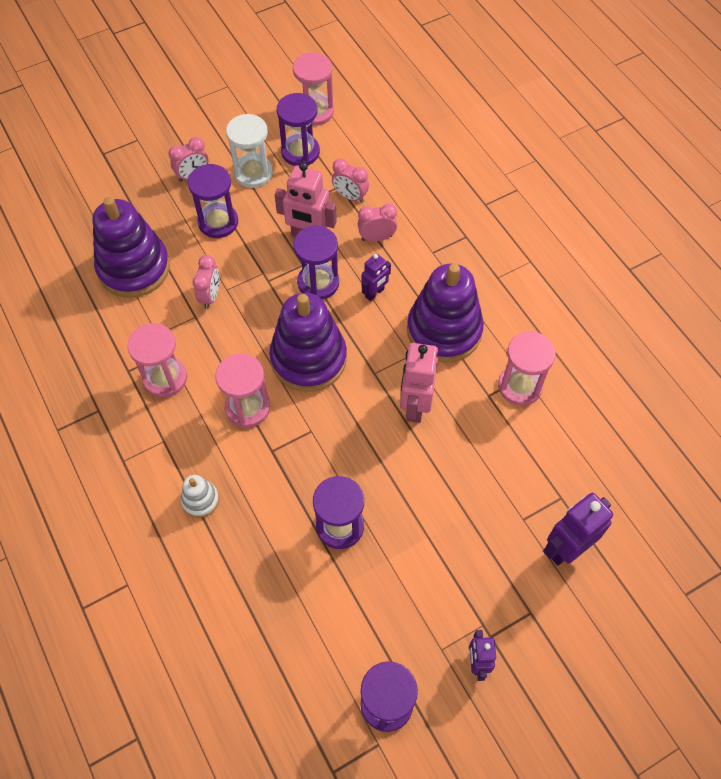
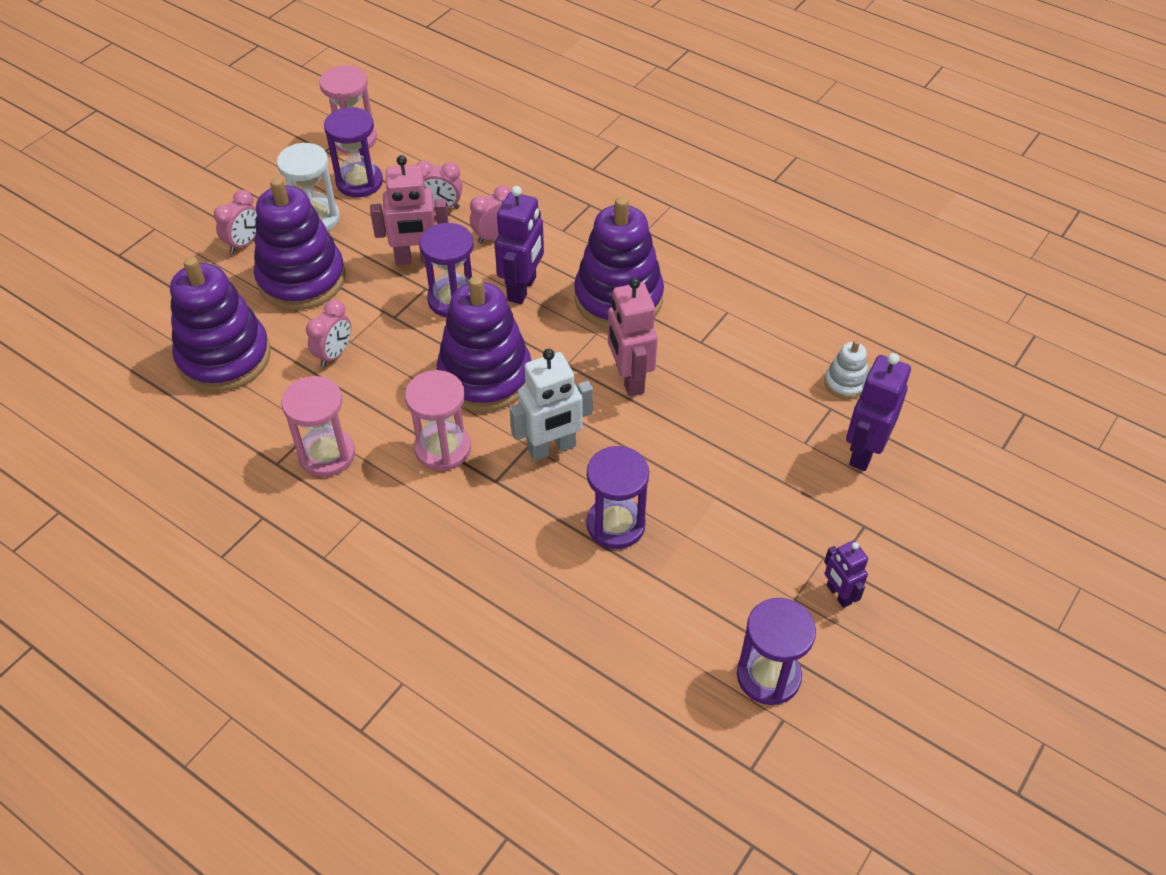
camera: 25 degrees left, 10 degrees down
(200, 500) = (441, 561): white stacking toy -> white stacking toy (845, 383)
(210, 296) = (334, 354): pink clock -> pink clock turned 45 degrees clockwise
(218, 222) = (301, 279): purple hourglass -> purple stacking toy
(326, 441) = (552, 448): none -> white robot
(375, 293) = (522, 289): purple robot -> purple robot, size x1.70
(520, 386) = (728, 322): pink hourglass -> none

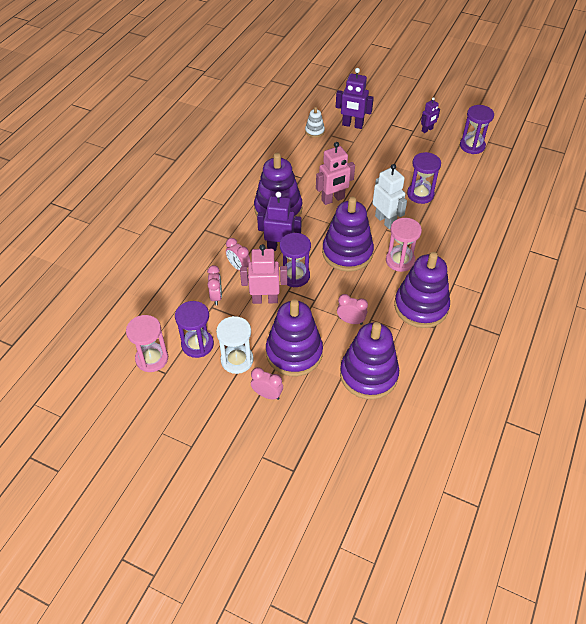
camera: 100 degrees left, 0 degrees up
(327, 454) = (421, 307): pink hourglass -> purple stacking toy
(416, 259) = (265, 299): pink robot -> pink robot turned 75 degrees counterclockwise

